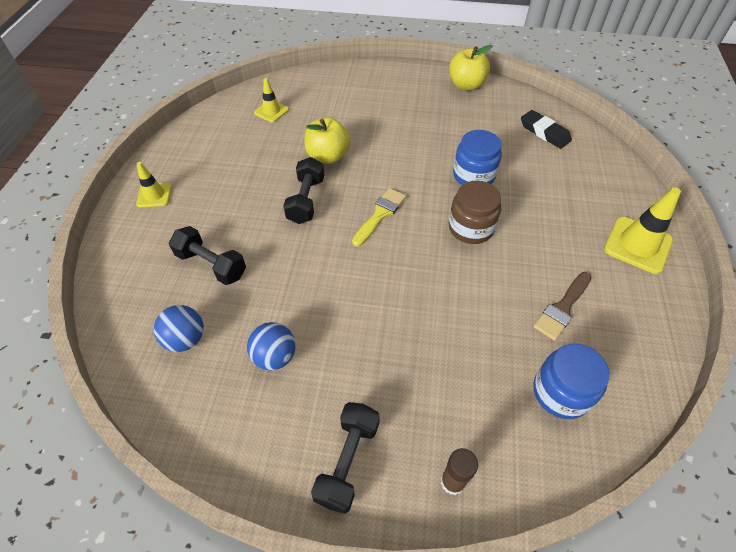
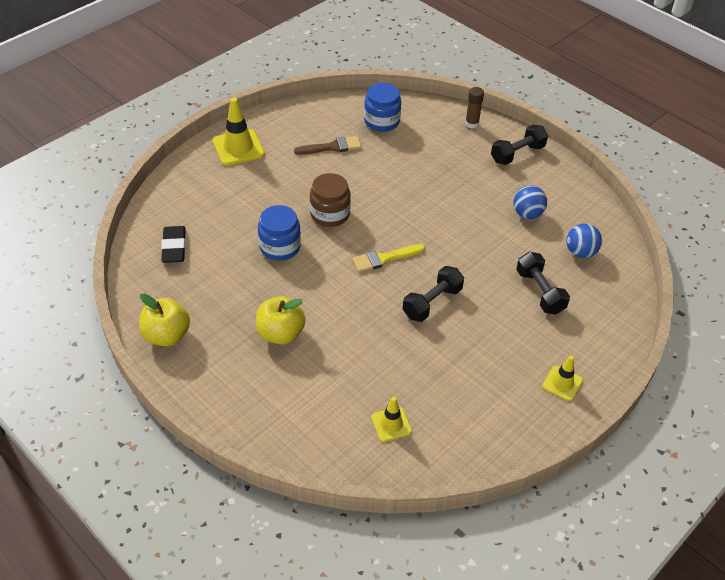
camera: 145 degrees left, 5 degrees down
(328, 156) = (380, 334): yellow apple -> yellow apple (280, 333)

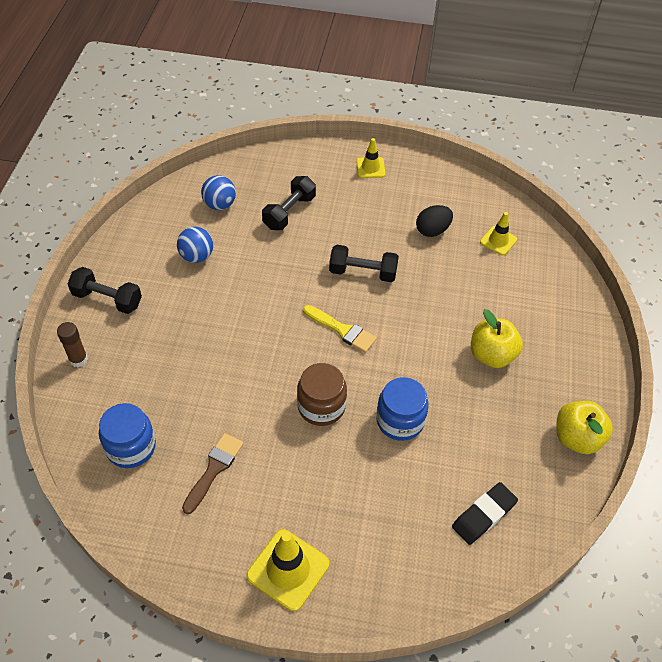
camera: 125 degrees left, 5 degrees up
(332, 147) = (214, 469): brown brush -> brown brush turned 75 degrees clockwise
(443, 380) = (432, 230): none -> black egg

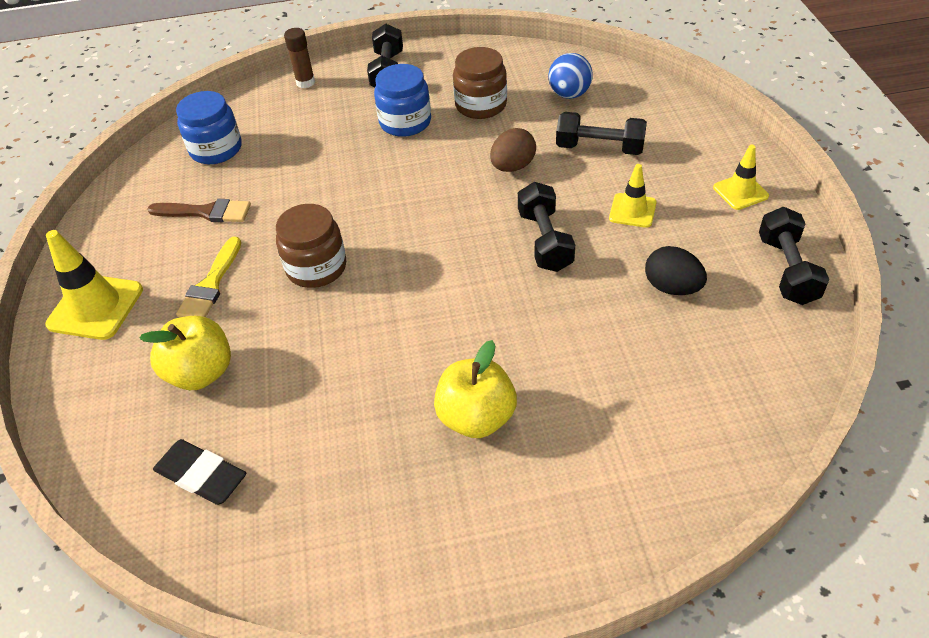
camera: 75 degrees right, 5 degrees down
(197, 256) = (481, 105): blue ball -> brown jar
(279, 263) = (513, 166): none -> brown egg
(342, 330) = (439, 251): yellow brush -> yellow brush (211, 284)
(400, 420) = (322, 346): blue jar -> blue jar (405, 122)
(442, 178) = (787, 270): none -> black dumbbell
(498, 241) = (709, 369): yellow traffic cone -> yellow traffic cone (632, 210)
(577, 438) = (367, 568): yellow apple -> yellow apple (201, 372)

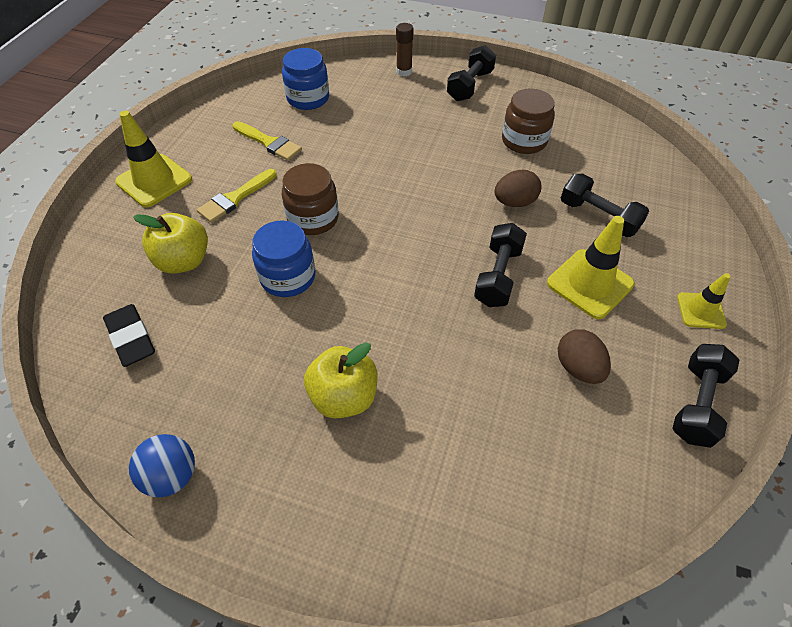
camera: 25 degrees right, 5 degrees up
(206, 212) = (269, 143): brown brush -> yellow brush
(405, 122) = (455, 131): blue jar -> blue jar (288, 277)
(569, 94) = (604, 160): blue ball -> blue ball (172, 476)
(632, 210) = (590, 284): yellow traffic cone -> yellow traffic cone, size x1.68
(672, 287) = (578, 368): black egg -> brown egg

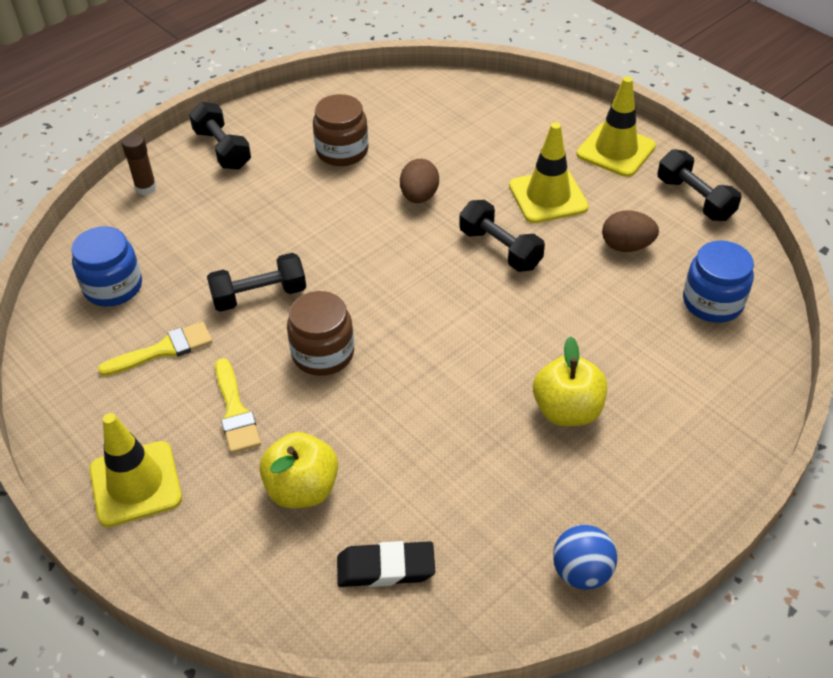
camera: 60 degrees left, 5 degrees down
(288, 277) = (393, 403): blue jar -> blue jar (712, 302)
(598, 217) = (478, 153): black dumbbell -> black dumbbell (259, 295)
(701, 310) = (615, 150): yellow traffic cone -> yellow traffic cone, size x1.68

